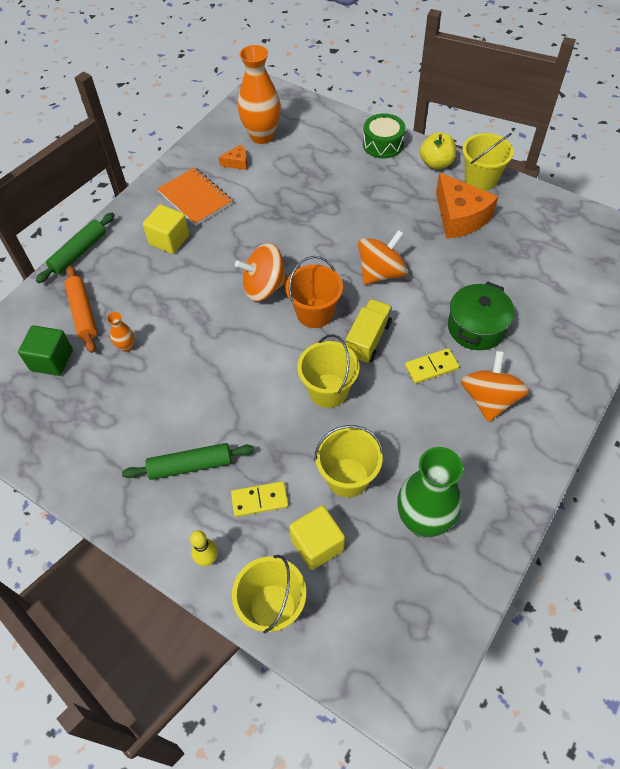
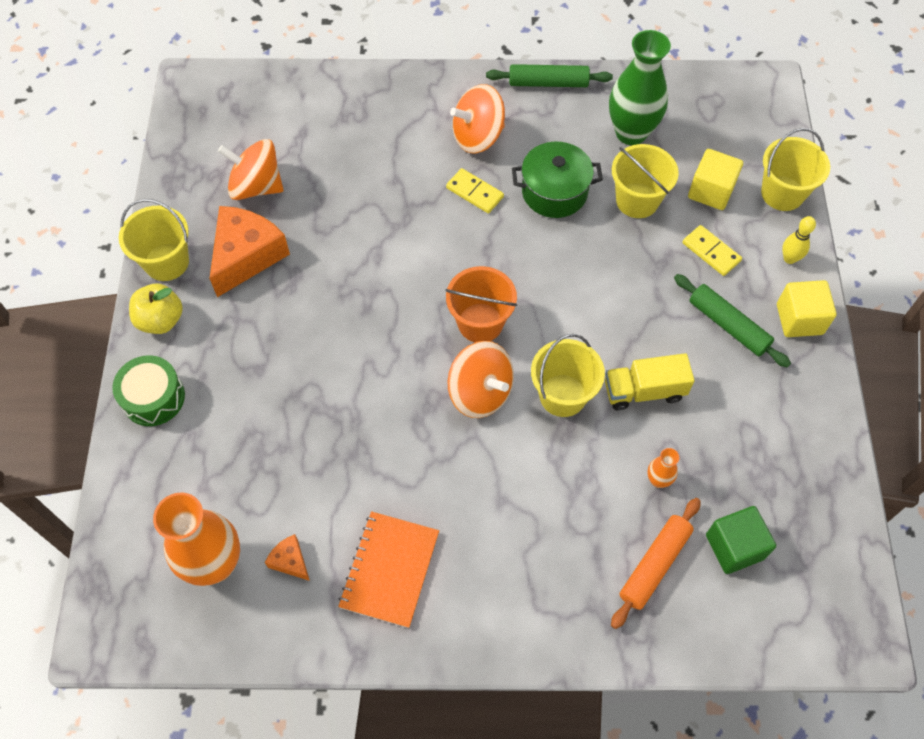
camera: 125 degrees left, 5 degrees up
(79, 252) = (577, 649): green rolling pin -> green rolling pin (548, 83)
(169, 240) = (481, 549): yellow cube -> yellow cube (799, 319)
(328, 390) = (564, 260): yellow bucket -> yellow bucket (562, 395)
(368, 340) = (480, 258): yellow truck -> yellow truck (644, 391)
(381, 273) = (382, 290): orange spinning top -> orange spinning top (256, 186)
(476, 327) = (400, 178): green pot -> green pot (554, 192)

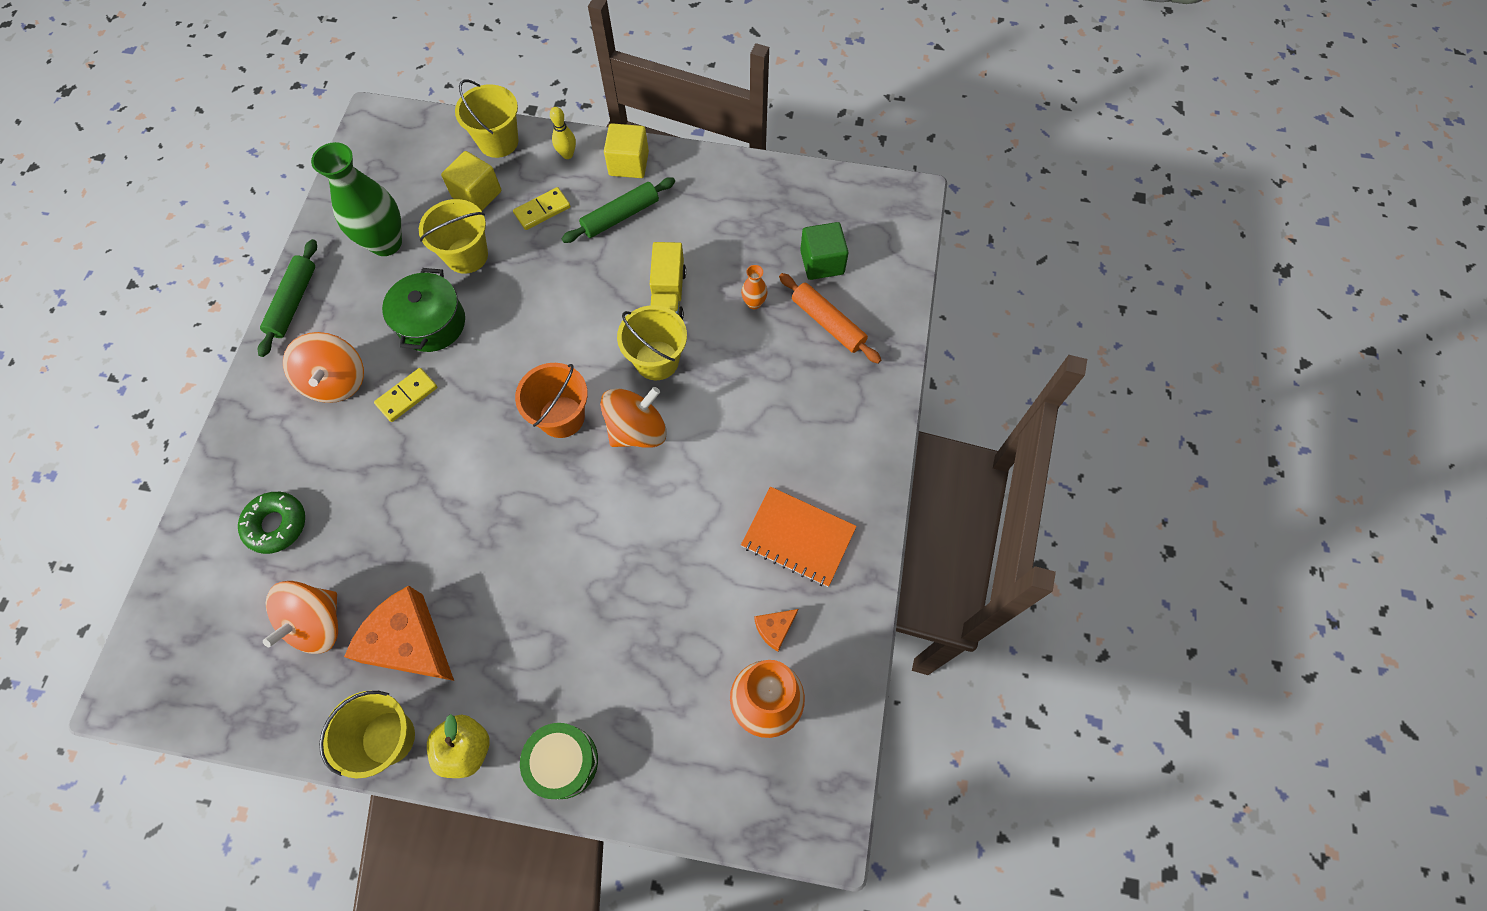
camera: 80 degrees left, 5 degrees up
(337, 134) = (276, 525): none -> green donut

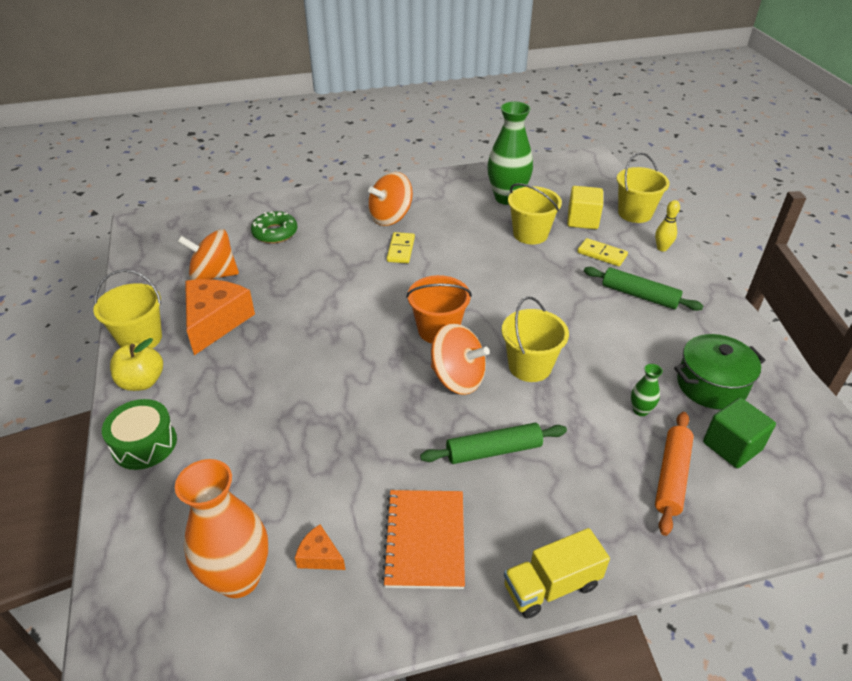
camera: 65 degrees right, 25 degrees down
(293, 302) = (432, 181): green rolling pin -> green rolling pin (493, 450)
(407, 396) = (401, 249): yellow domino -> yellow domino turned 75 degrees clockwise
(432, 323) = (464, 239): green pot -> green pot (711, 385)
(629, 163) = (691, 282): yellow cube -> none
(668, 295) = (596, 350): yellow truck -> yellow truck (551, 586)
(754, 303) = (640, 410): orange vase -> green vase

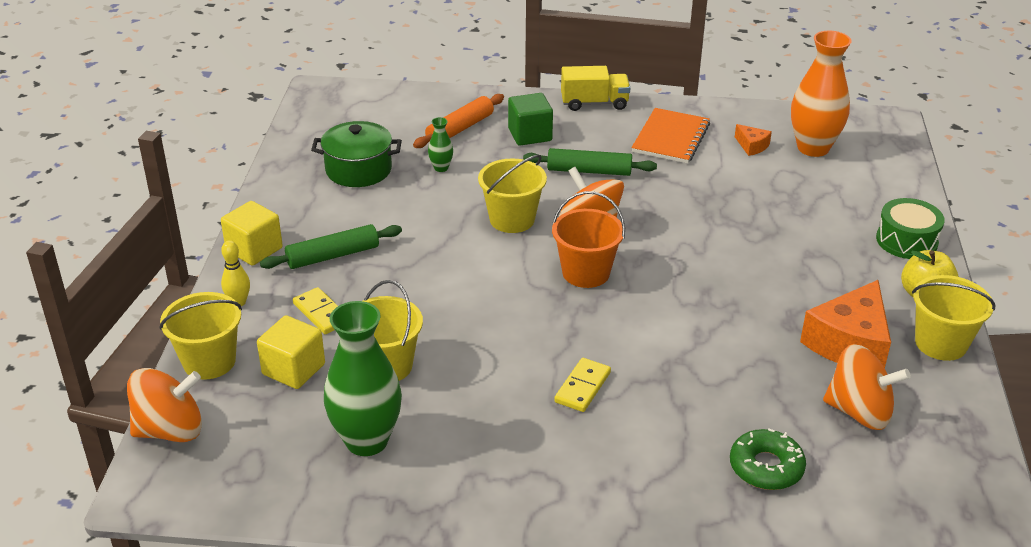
camera: 160 degrees left, 5 degrees down
(390, 217) = (573, 450): orange spinning top -> orange spinning top (170, 430)
(639, 295) = (333, 255): green rolling pin -> green rolling pin turned 75 degrees counterclockwise
(699, 286) = (254, 249): none -> yellow cube
(732, 446) = (393, 133): green cube -> green cube (530, 135)

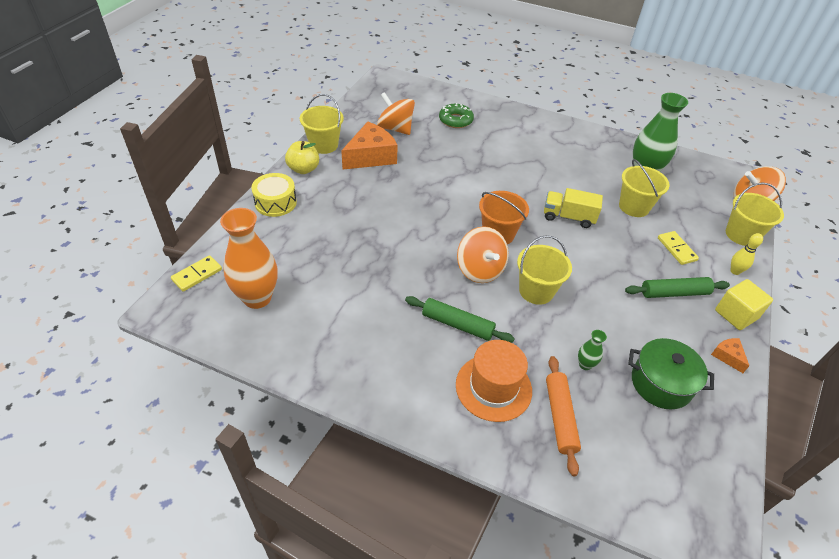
camera: 165 degrees left, 10 degrees up
(293, 369) = (688, 218): yellow cube -> none
(460, 129) = (560, 417): orange rolling pin -> orange rolling pin turned 60 degrees counterclockwise
(530, 135) = (493, 387): green cube -> orange hat
(582, 387) = (526, 170): yellow domino -> yellow domino (197, 275)
(594, 103) = (411, 419): yellow truck -> yellow truck (568, 217)
(670, 138) = (367, 345): orange notebook -> none
(752, 146) = (305, 314): orange cheese -> orange cheese (727, 356)
(906, 241) = (275, 202): green drum -> yellow drum

